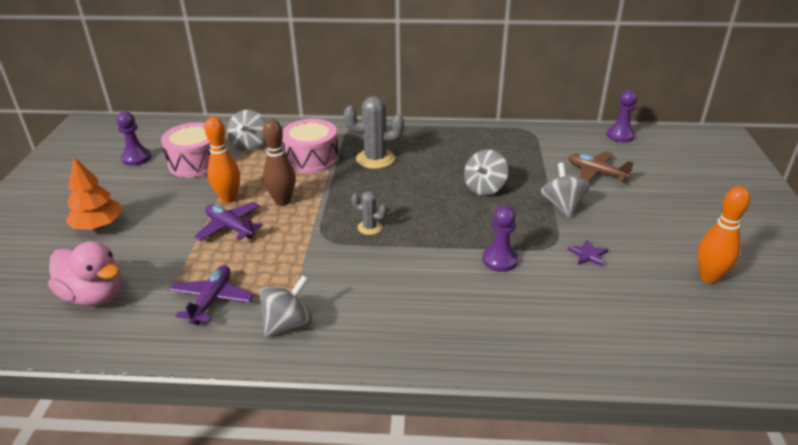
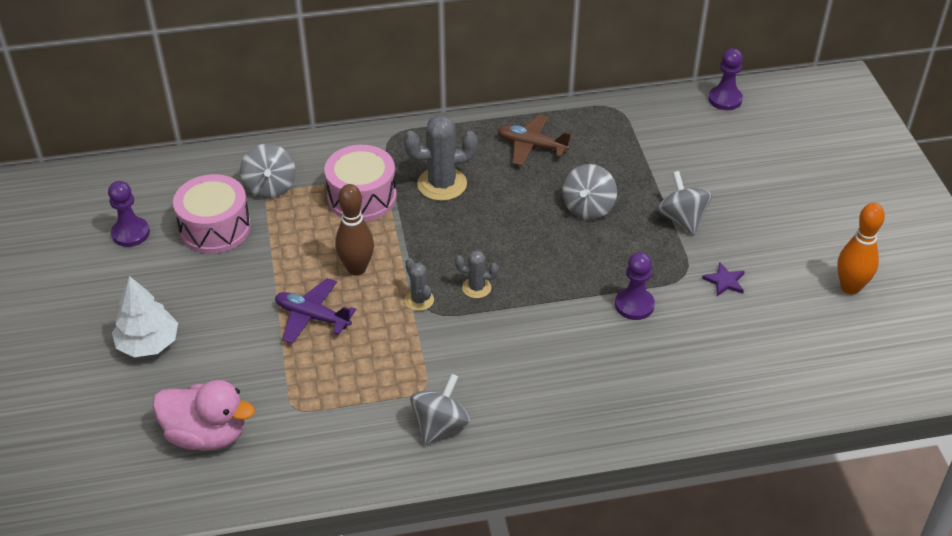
camera: 15 degrees left, 10 degrees up
(98, 226) = (148, 344): orange tree -> white tree
(212, 300) = (343, 414): purple plane -> none
(228, 199) = (288, 276): orange bowling pin -> none
(319, 229) = (419, 300): none -> grey cactus
(596, 173) = (709, 164): brown plane -> brown plane (532, 146)

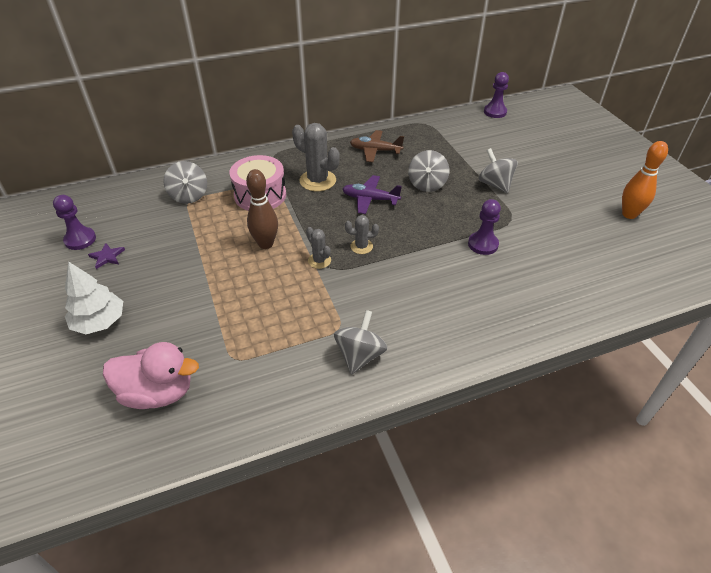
camera: 10 degrees left, 0 degrees up
(215, 228) = (149, 228): pink drum -> none
(312, 317) = (236, 283): purple plane -> purple plane (370, 199)
(442, 184) = (317, 181): grey cactus -> grey cactus turned 60 degrees clockwise
(724, 281) = (541, 221): purple star -> purple star (107, 257)

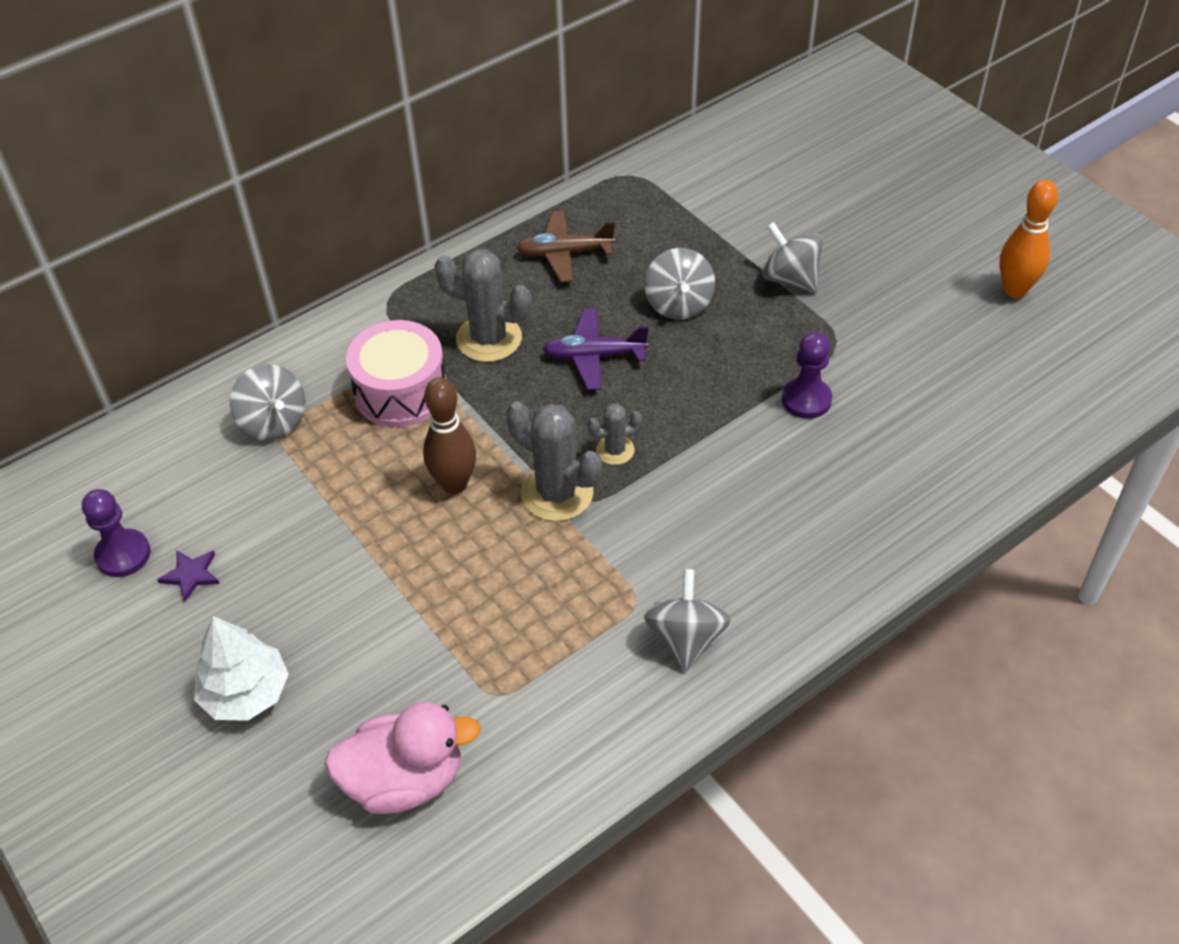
camera: 15 degrees left, 5 degrees up
(319, 260) = (557, 493): grey cactus -> grey cactus, size x1.84
(495, 112) = (743, 123): purple pawn -> none

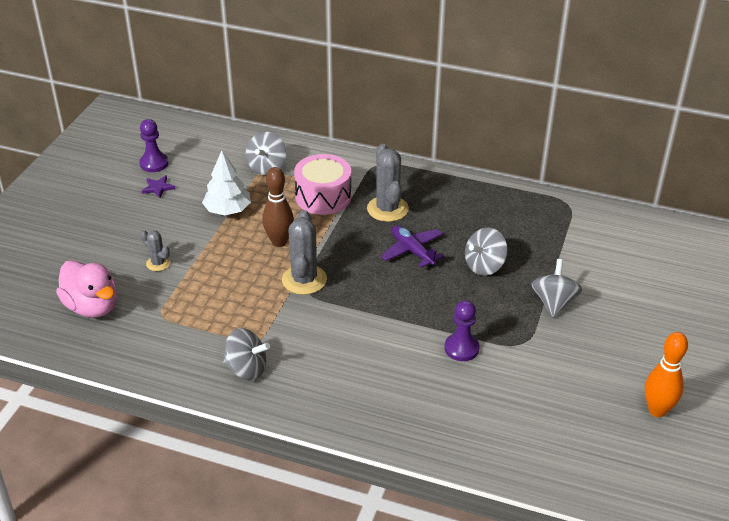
camera: 55 degrees right, 10 degrees down
(246, 693) = (106, 235): white tree -> white tree (227, 210)
(565, 253) = (478, 207): brown plane -> none
(615, 450) = (352, 288): grey cactus -> grey cactus (158, 263)
(686, 638) = (246, 369): grey spinning top -> grey spinning top turned 45 degrees clockwise

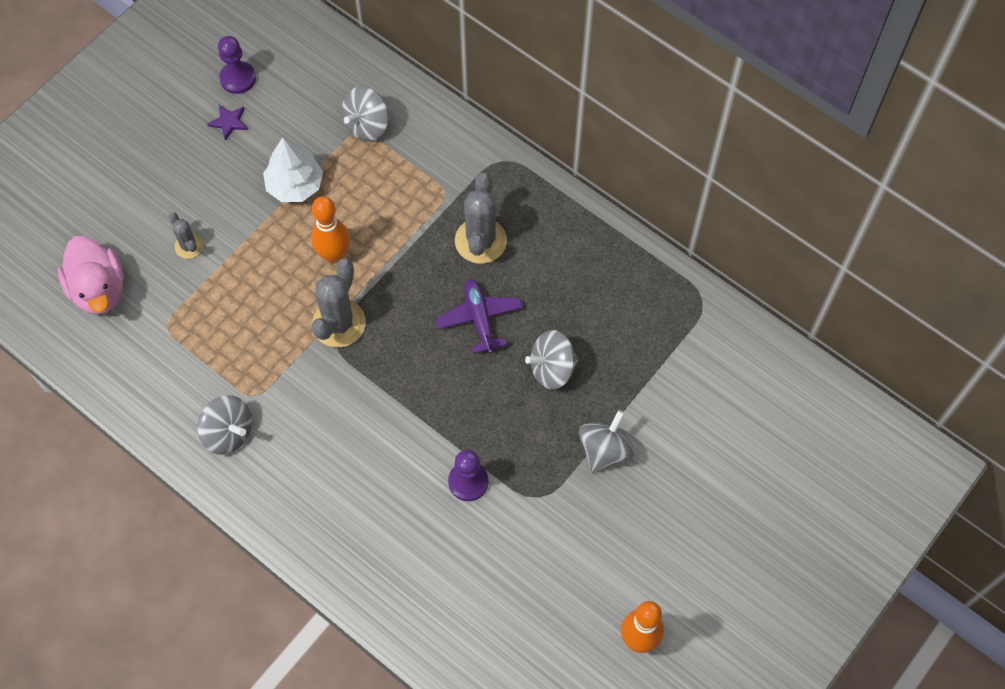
camera: 20 degrees right, 25 degrees up
(279, 242) = (334, 255): brown bowling pin -> orange bowling pin
(323, 197) = (413, 196): pink drum -> none

